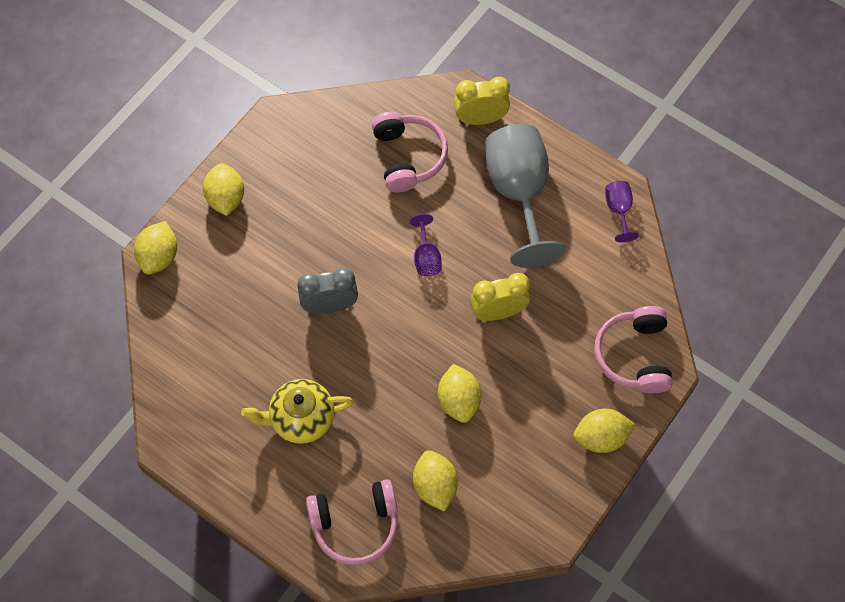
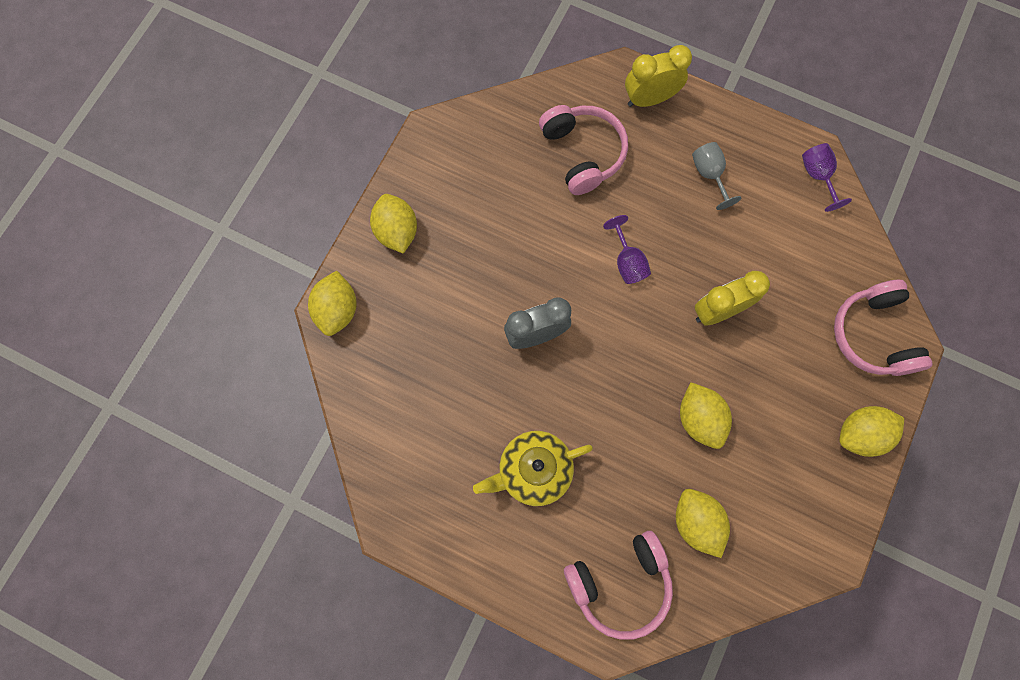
camera: 10 degrees left, 10 degrees up
(519, 194) = (709, 175): grey goblet -> grey goblet, size x0.43

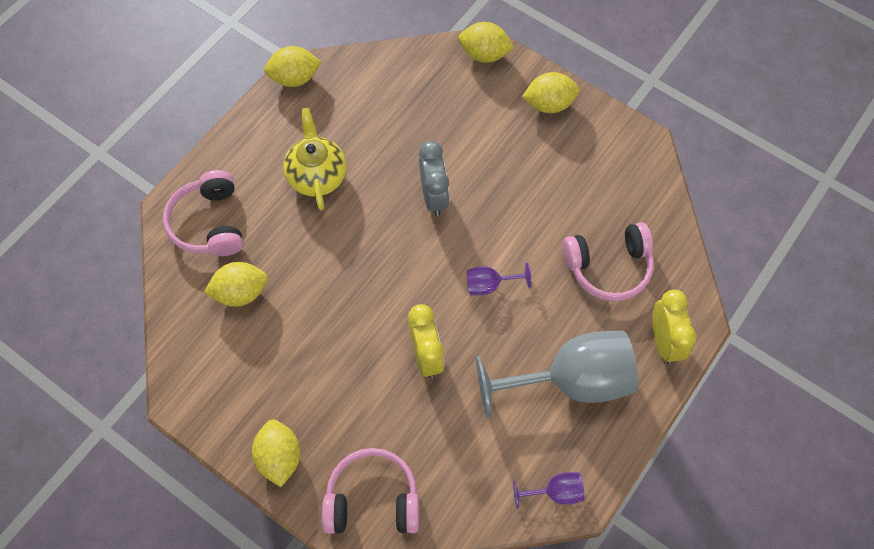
camera: 100 degrees right, 10 degrees down
(699, 419) = (328, 315): yellow lemon -> yellow lemon (294, 78)
(709, 175) = (570, 381): grey goblet -> grey goblet, size x2.30

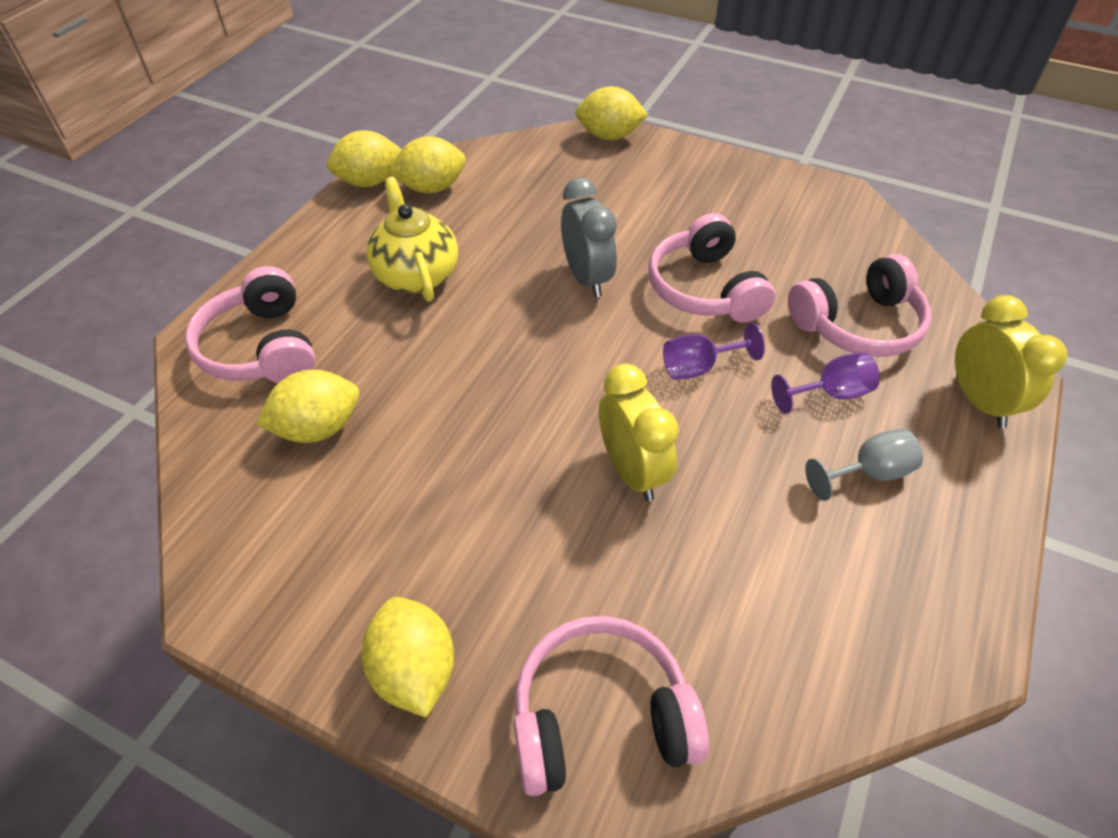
camera: 10 degrees left, 15 degrees down
(513, 219) = (705, 289): none -> pink headphones
(549, 104) = (706, 171): yellow lemon -> yellow lemon (432, 188)
(555, 492) = (917, 647): purple goblet -> purple goblet (830, 394)
(570, 381) = (868, 473): grey goblet -> grey goblet, size x0.43

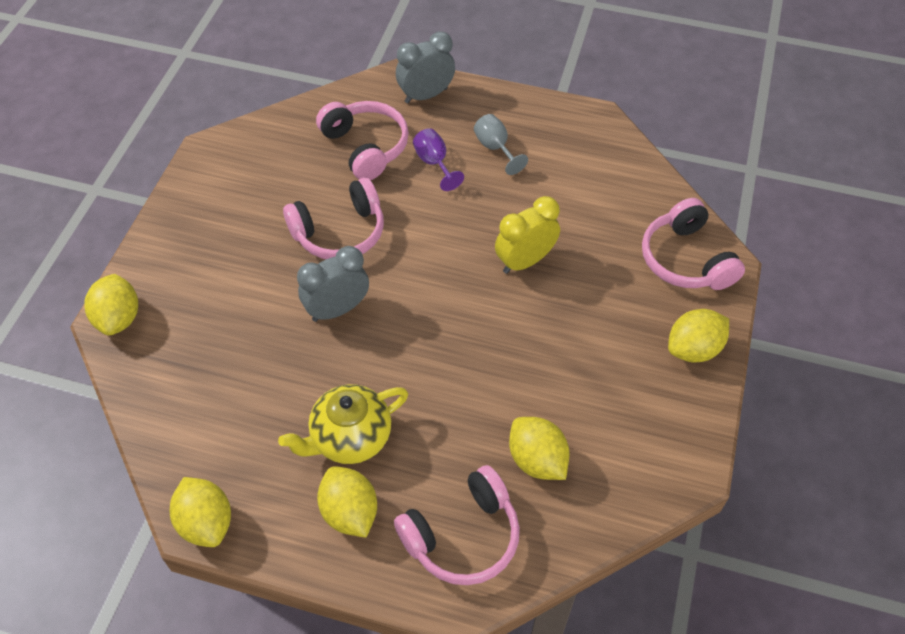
camera: 100 degrees left, 5 degrees up
(432, 188) = (215, 458): yellow lemon -> yellow lemon (350, 512)
(699, 367) = (424, 232): purple goblet -> none
(979, 402) = (426, 95): yellow clock -> grey clock

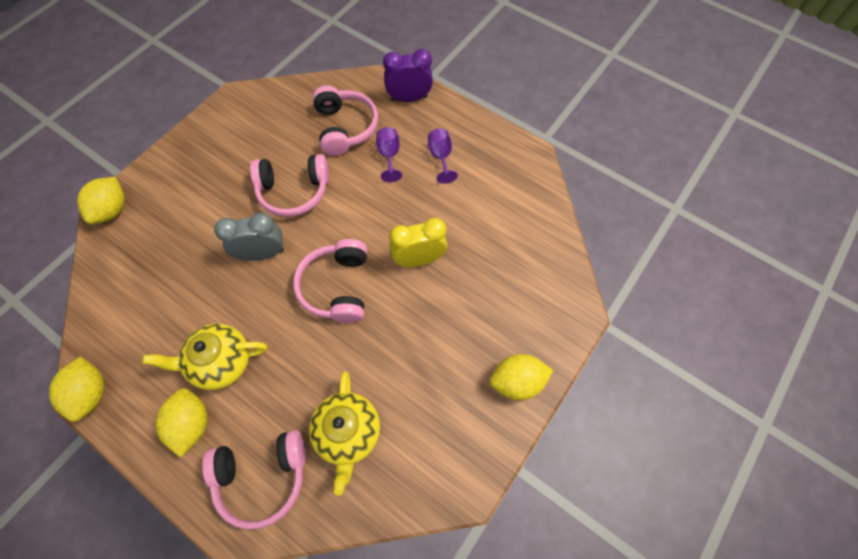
camera: 20 degrees right, 10 degrees up
(426, 95) = (409, 98): grey clock -> purple clock
(495, 148) = (441, 157): grey goblet -> purple goblet
(537, 460) = (348, 433): yellow lemon -> yellow teapot
(686, 259) = (547, 300): pink headphones -> pink headphones (337, 287)

